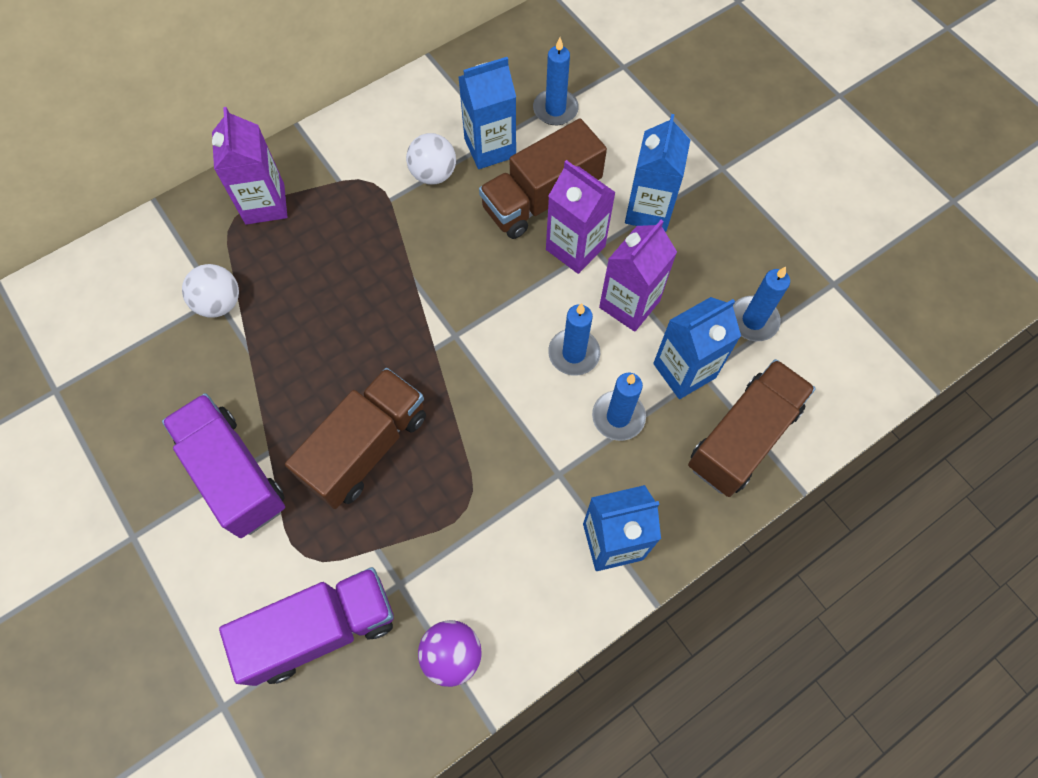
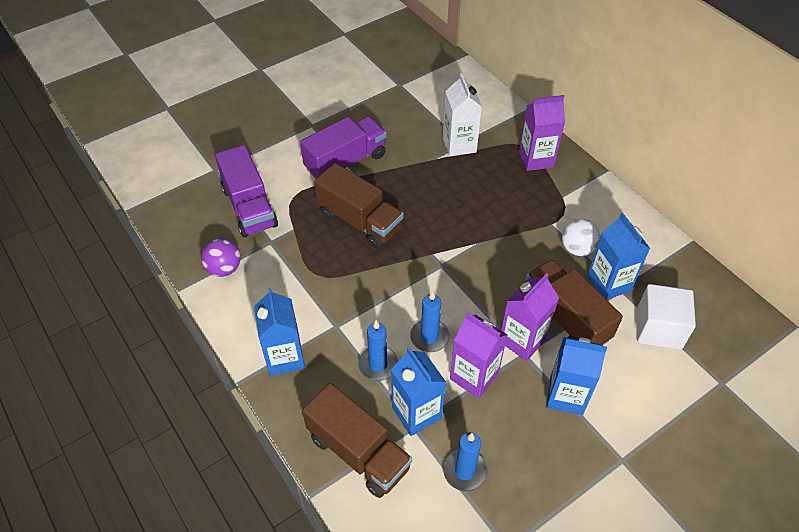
camera: 90 degrees right, 15 degrees down
(219, 303) = (459, 145): white ball -> white carton
(555, 109) = (658, 328): blue candle -> white cube

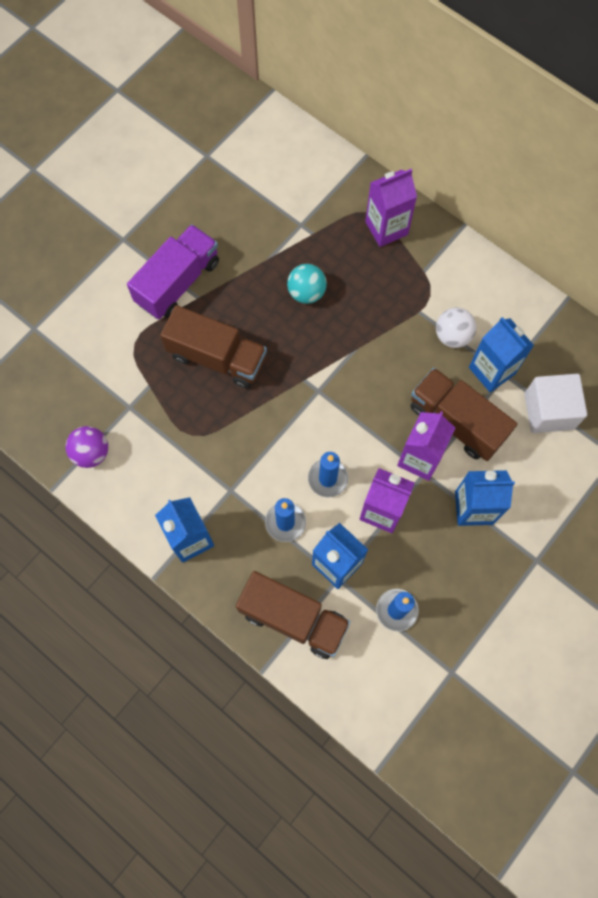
camera: 15 degrees left, 20 degrees up
(249, 207) = (90, 369): purple truck -> none
(453, 190) = (306, 292): none -> turquoise ball
(459, 145) = (297, 228): white carton -> none

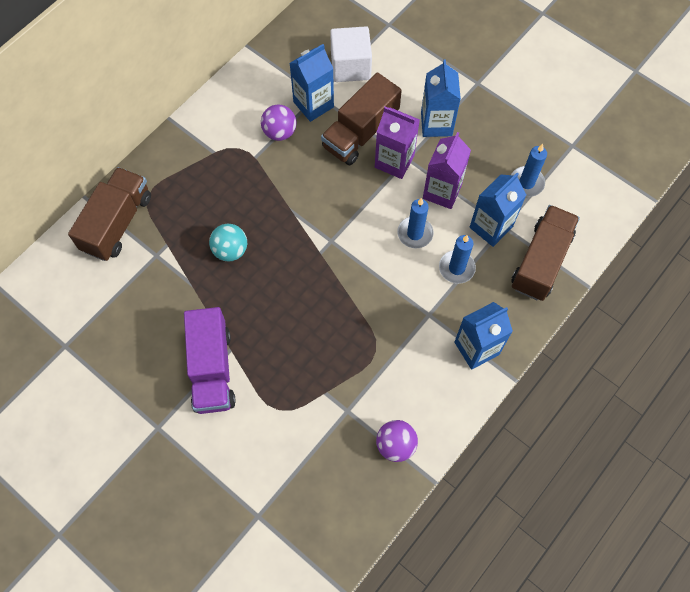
camera: 90 degrees left, 5 degrees down
(178, 282) = (212, 369): purple truck -> purple truck turned 135 degrees counterclockwise
(217, 357) = (296, 329): brown truck -> brown truck (117, 223)
(386, 228) = (167, 181): purple carton -> none
(452, 336) = (279, 132): white ball -> purple ball

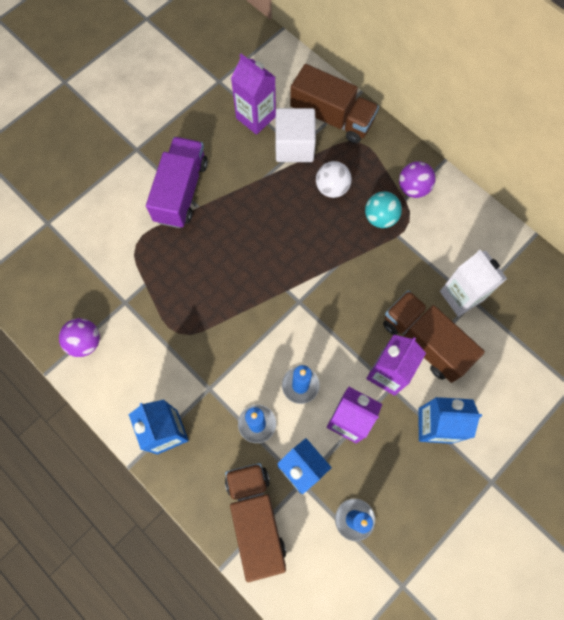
camera: 95 degrees right, 5 degrees up
(116, 300) = (255, 117): none -> purple carton
(203, 218) = (332, 188): none -> white ball
(212, 369) = (181, 191): purple truck -> purple truck turned 105 degrees clockwise
(230, 250) = (296, 210): turquoise ball -> turquoise ball (380, 217)
(279, 132) = (427, 260): purple ball -> purple ball (413, 188)
(313, 104) = (461, 296): blue carton -> white carton
(350, 66) = (511, 339): white cube -> white cube (294, 146)
(541, 261) = (256, 518): brown truck -> brown truck turned 135 degrees counterclockwise

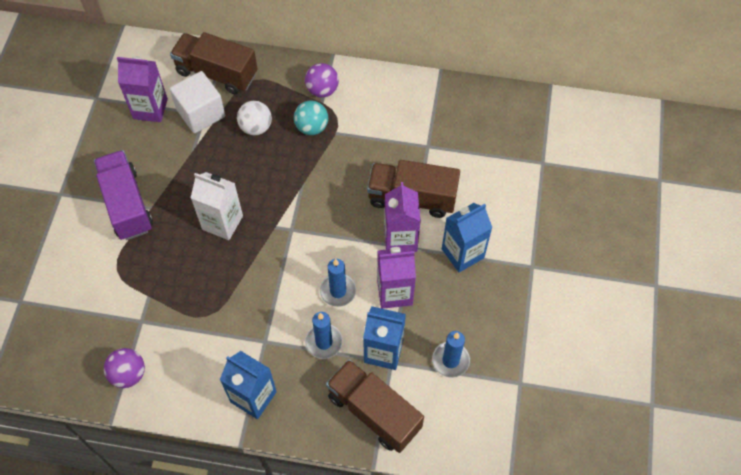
camera: 35 degrees left, 10 degrees down
(332, 117) = (217, 73): brown truck -> brown truck turned 150 degrees counterclockwise
(461, 296) = (416, 148): white carton -> white carton (222, 222)

